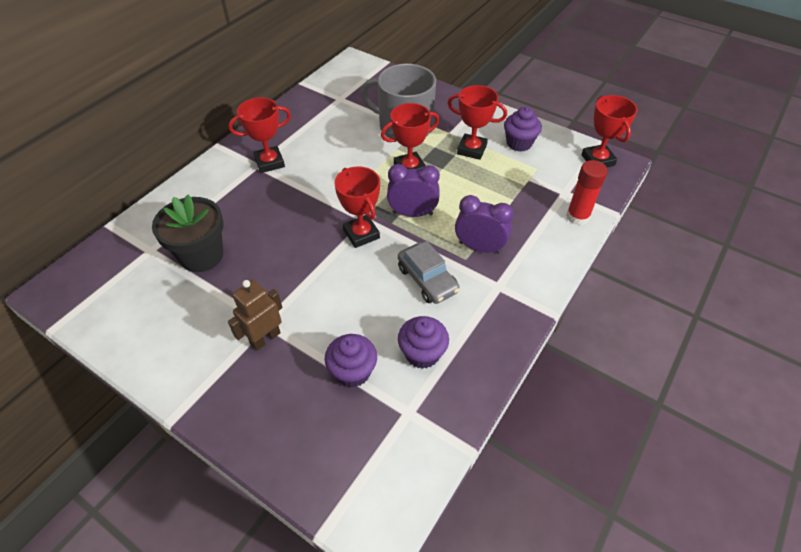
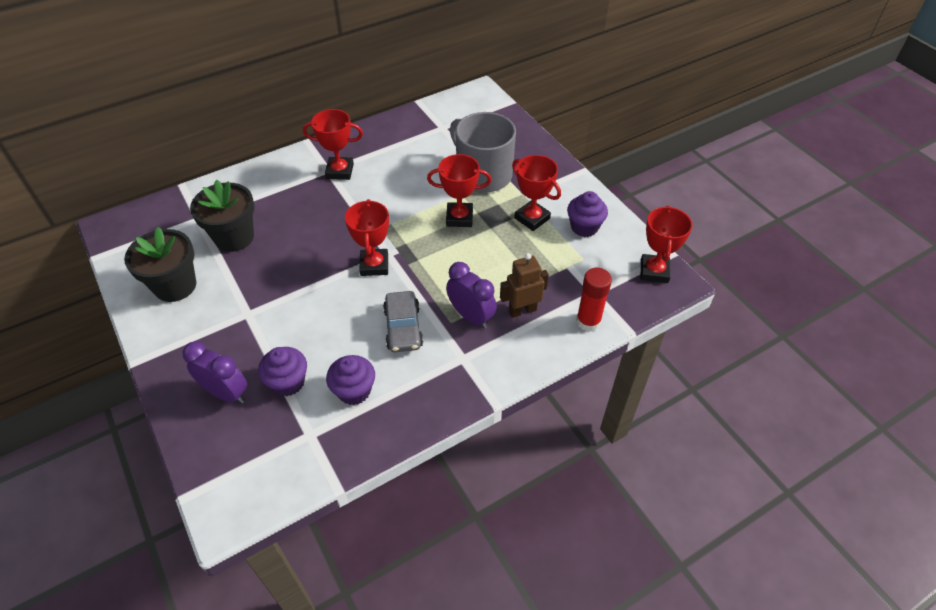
camera: 25 degrees right, 0 degrees up
(168, 324) = (175, 286): none -> black flower pot
(265, 338) = (239, 326): brown robot -> brown robot (522, 310)
(412, 213) = (432, 262): purple clock -> purple clock (226, 393)

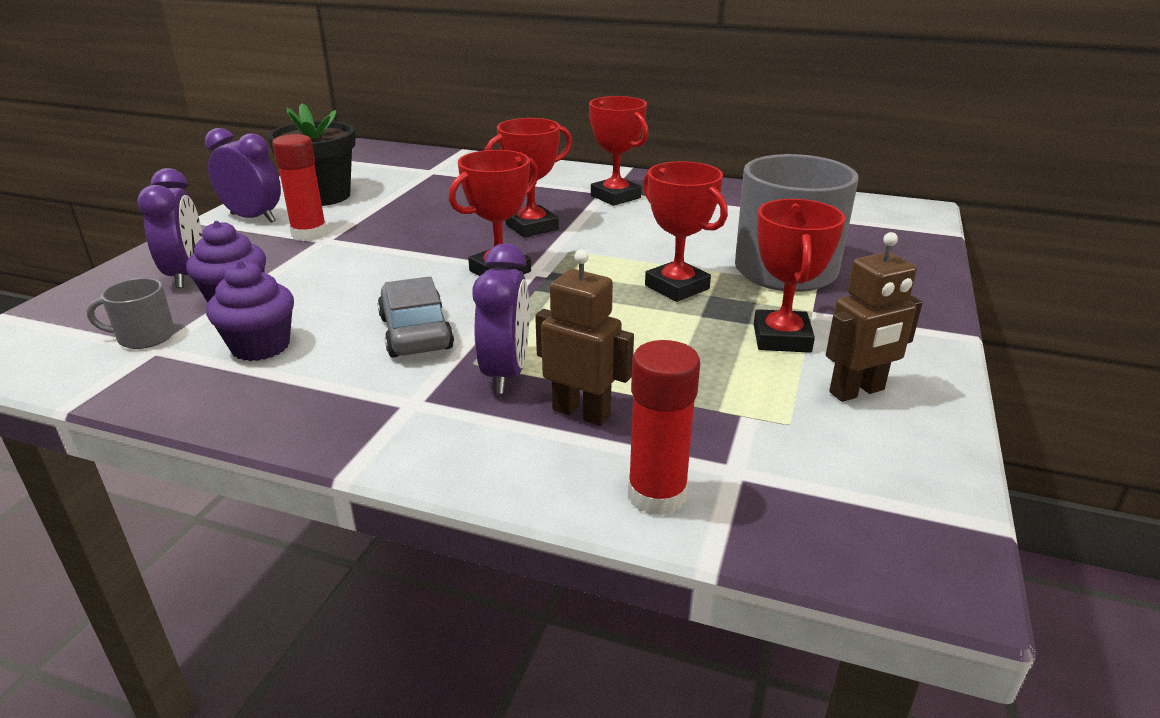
camera: 50 degrees right, 20 degrees down
(170, 332) = (253, 218): none -> purple clock
(231, 317) = (309, 234): none -> red glue stick
(234, 237) = (429, 192): black flower pot -> none
(291, 435) = (145, 337): none -> grey mug
(403, 328) = (415, 333): grey car -> grey car turned 120 degrees clockwise
(584, 227) = (857, 391): purple cupcake -> brown robot
(654, 271) = (910, 522): red trophy -> red trophy (532, 227)

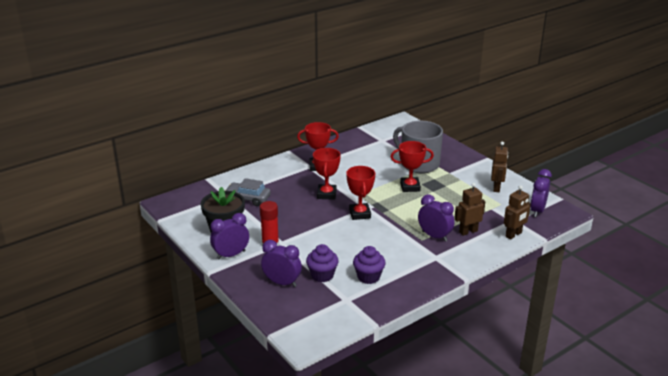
camera: 55 degrees left, 0 degrees up
(145, 337) = (334, 300): grey mug -> none
(415, 333) = (391, 244): grey car -> grey car (248, 199)
(657, 495) = (513, 235): red glue stick -> brown robot
(781, 338) = (460, 185): red trophy -> none
(852, 500) = (537, 210): none -> purple clock

